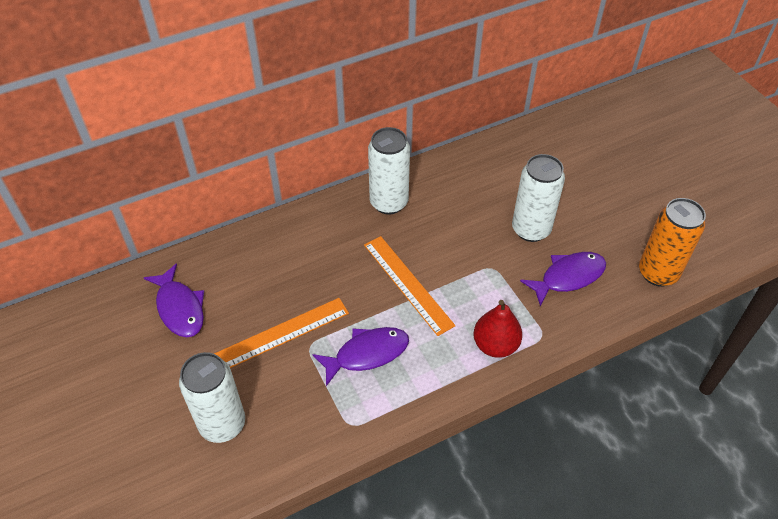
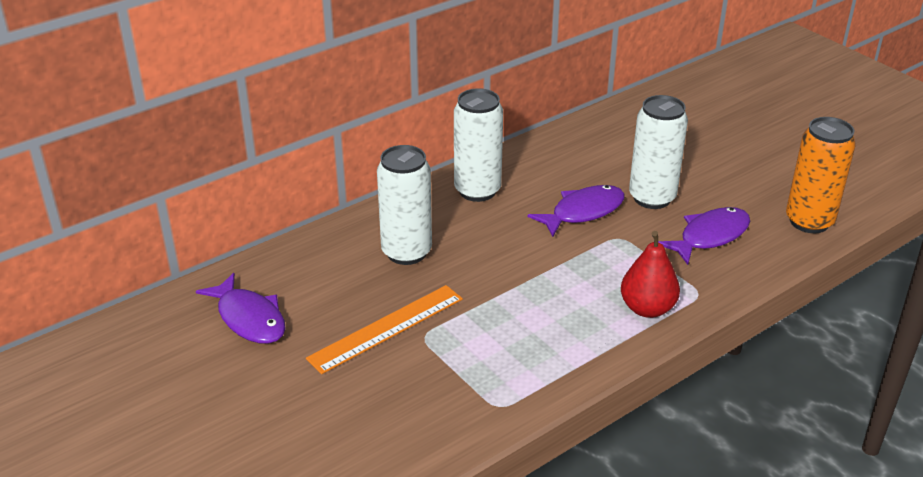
camera: 10 degrees left, 15 degrees down
(222, 424) = (338, 426): white can -> white can (406, 252)
(367, 354) = (497, 335): purple fish -> purple fish (583, 212)
(408, 284) = (525, 263): orange ruler -> none

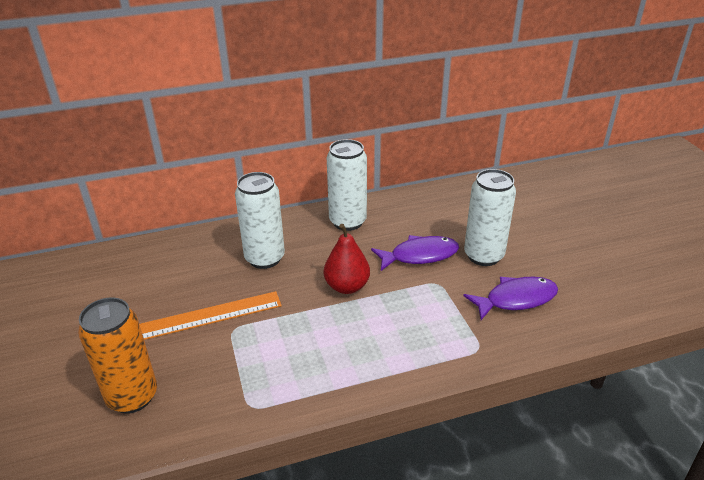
camera: 20 degrees right, 0 degrees up
(249, 318) = (121, 283): purple fish -> none
(647, 308) = (426, 351): red pear -> red pear (347, 286)
(809, 221) = (615, 306): orange can -> orange can (132, 397)

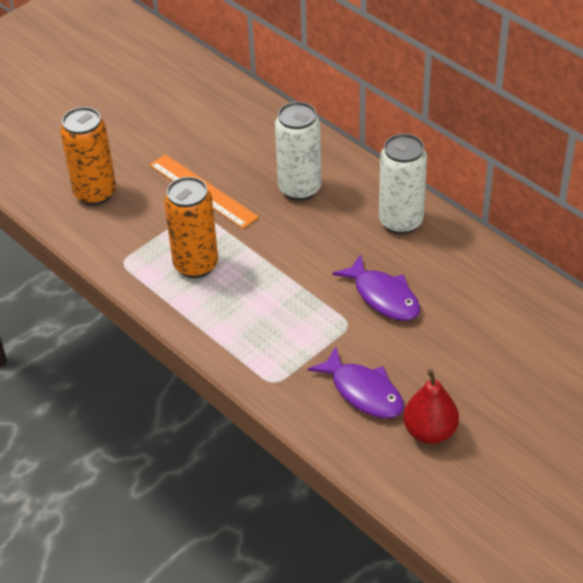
camera: 65 degrees right, 10 degrees up
(300, 352) = (196, 265): none -> orange can
(347, 286) = (298, 261): red pear -> red pear (430, 431)
(483, 256) = (419, 347): white can -> none

